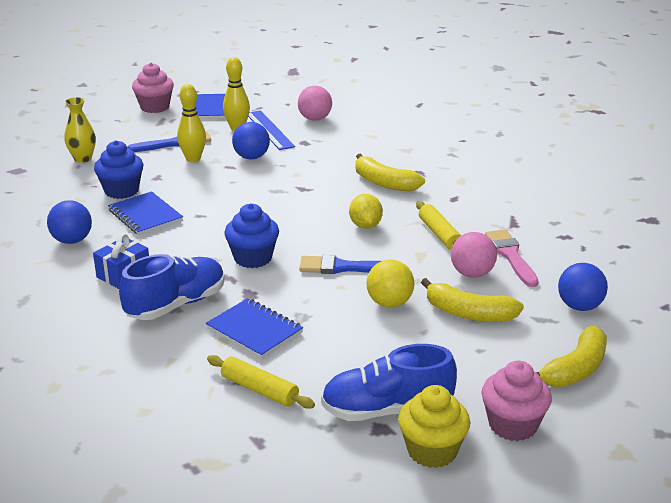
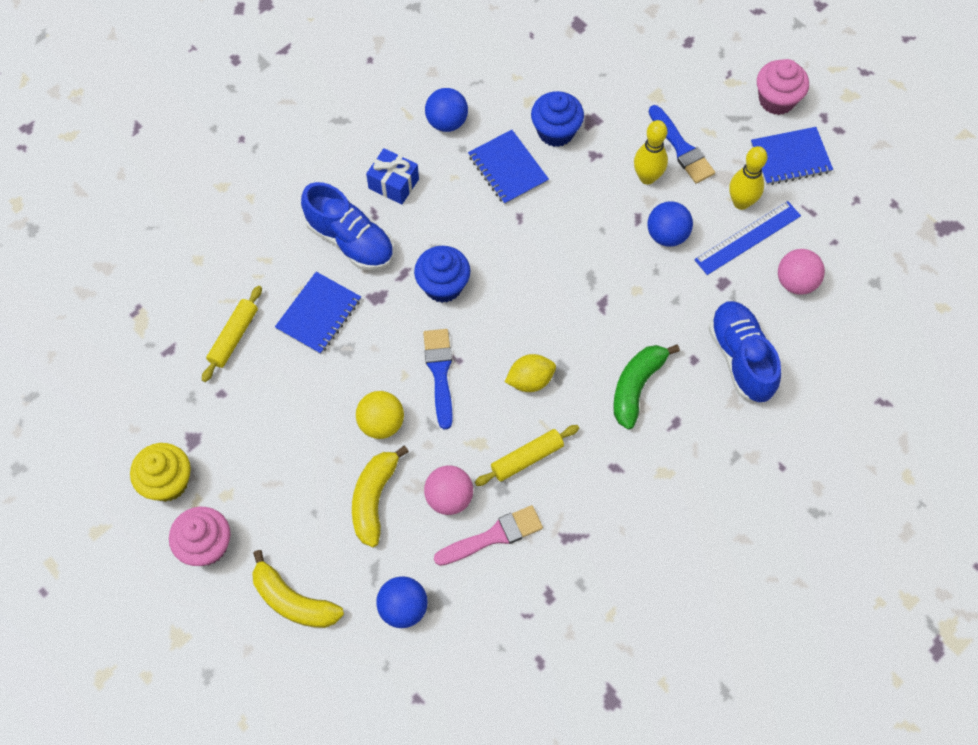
camera: 80 degrees right, 35 degrees up
(83, 158) = (620, 73): yellow vase -> none
(145, 216) = (508, 169): blue notebook -> blue notebook turned 75 degrees counterclockwise
(384, 183) = (636, 387): yellow banana -> green banana
(386, 410) = (216, 441): blue shoe -> blue shoe (740, 358)

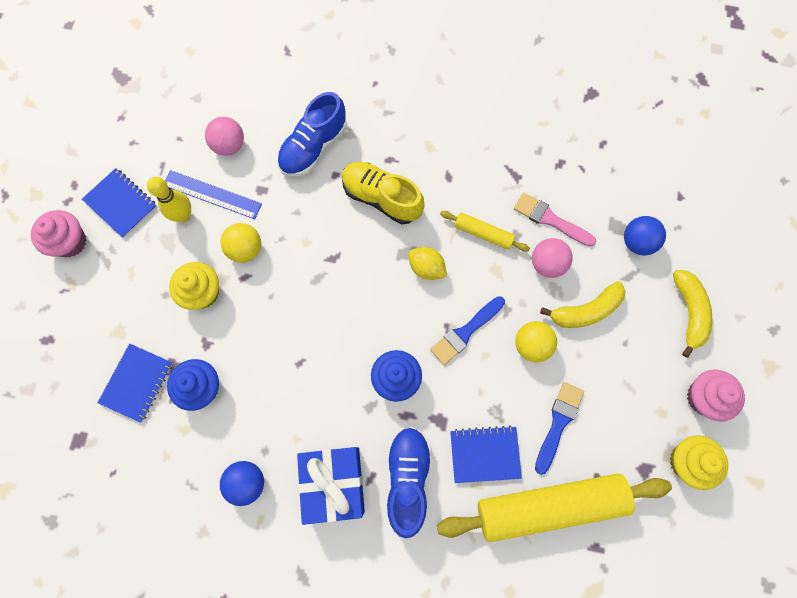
camera: 125 degrees left, 10 degrees up
(233, 337) = (549, 505): yellow rolling pin -> yellow rolling pin, size x2.20
(393, 184) = (334, 482): blue gift -> blue gift, size x1.69
(508, 169) = (261, 401): blue notebook -> blue notebook (137, 383)
(636, 387) = (381, 198): green banana -> yellow shoe
(647, 177) = (202, 292): yellow bowling pin -> yellow cupcake
(667, 235) = (245, 249): blue ball -> yellow ball
(681, 148) = (159, 284): blue brush -> blue brush (558, 423)

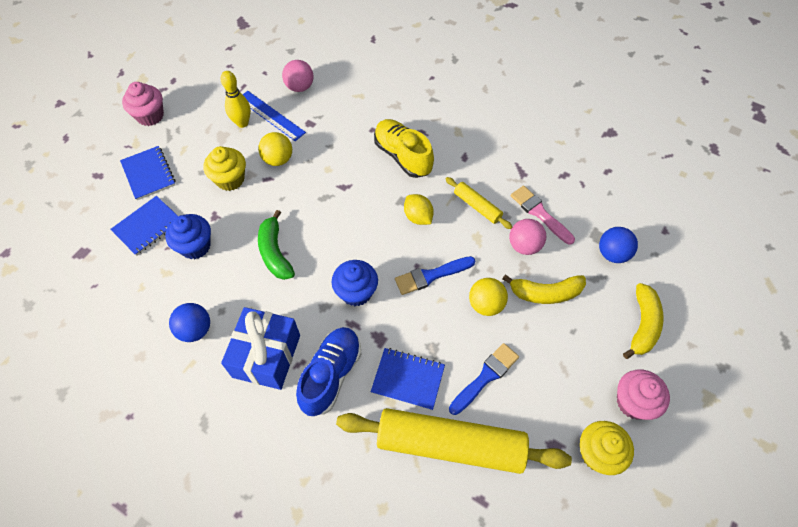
camera: 20 degrees right, 15 degrees down
(121, 204) = (200, 102): blue notebook -> blue notebook (148, 174)
(292, 364) = (275, 252): none -> green banana
(313, 147) = (364, 106): blue shoe -> none

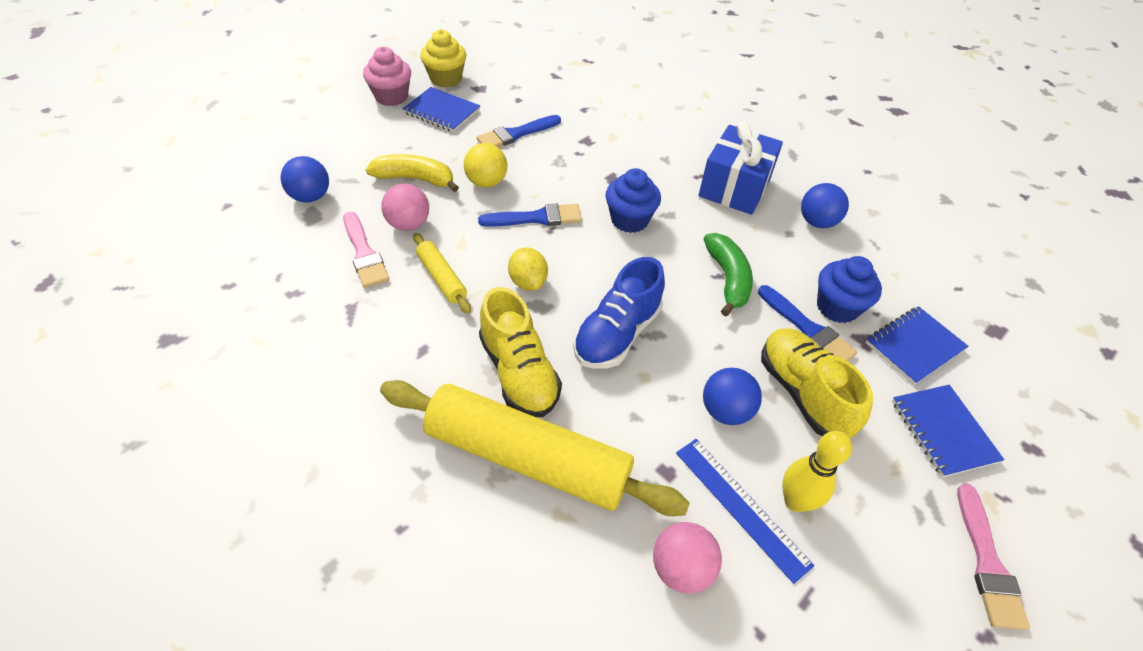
camera: 170 degrees left, 10 degrees down
(150, 116) = (987, 562): pink cupcake -> pink brush
(220, 224) = (807, 329): none -> blue brush
(230, 179) = (803, 393): yellow cupcake -> yellow shoe
(278, 159) = (725, 411): yellow ball -> blue ball
(331, 375) = (667, 162): blue shoe -> blue shoe (617, 334)
(408, 379) = (592, 146): blue notebook -> blue notebook (442, 111)
(450, 445) = (568, 104): yellow rolling pin -> yellow rolling pin (528, 457)
(642, 325) = (335, 138): yellow banana -> none

